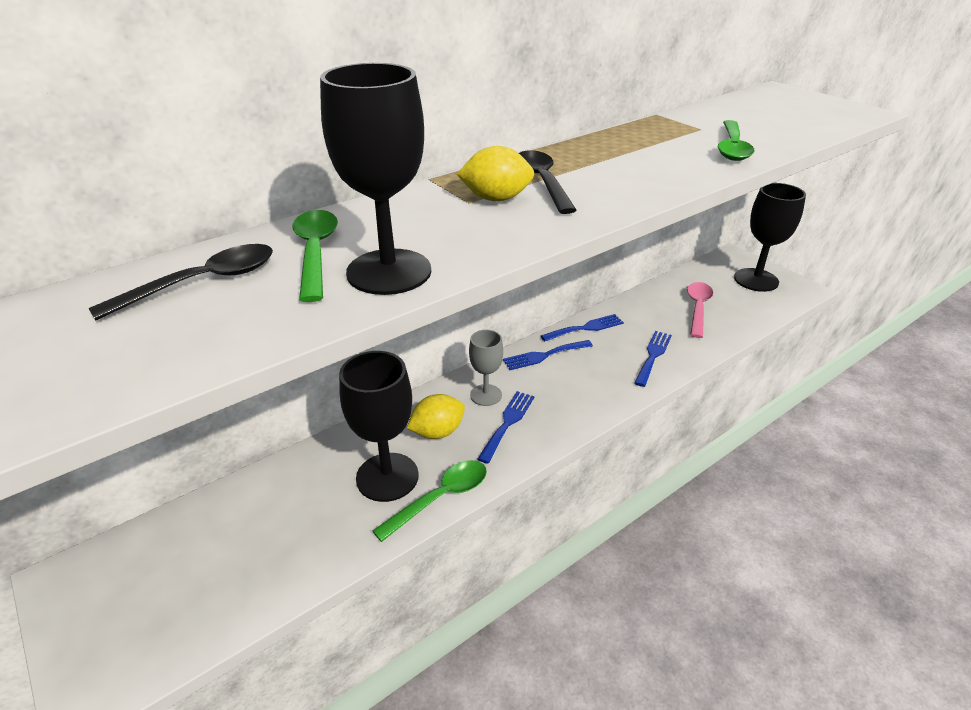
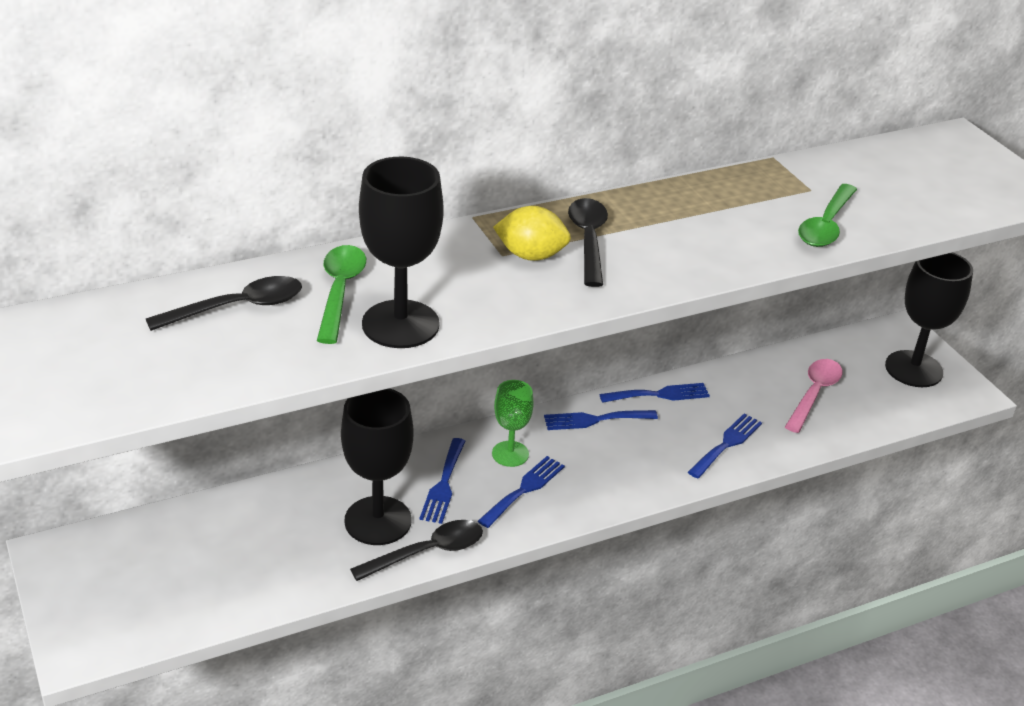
camera: 10 degrees right, 0 degrees up
(437, 432) = (443, 484): yellow lemon -> blue fork
(440, 498) = (427, 552): green spoon -> black spoon
(486, 395) = (510, 454): grey goblet -> green goblet

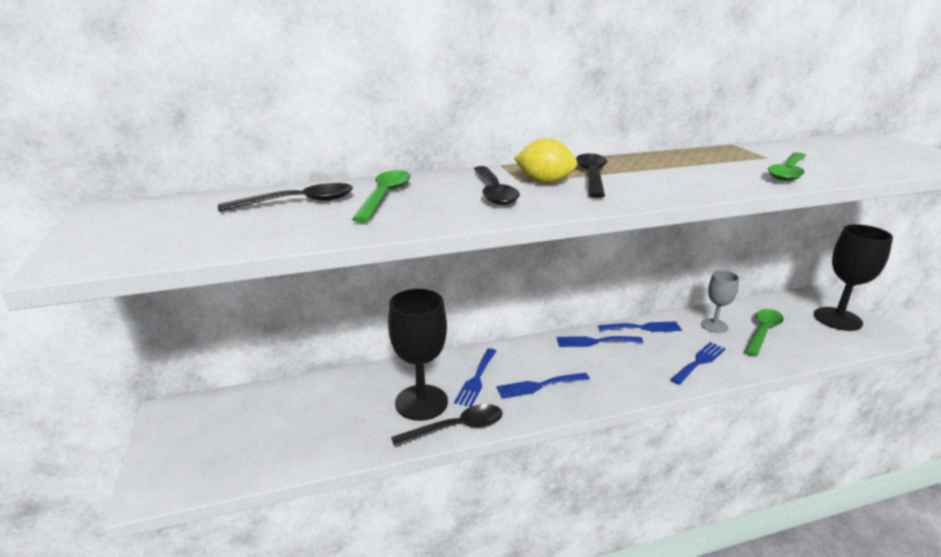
camera: 10 degrees right, 10 degrees down
(400, 324) = (428, 214): black goblet -> none
(471, 278) = (494, 192): none -> black spoon
(510, 454) = (529, 361): green goblet -> none
(524, 489) = (539, 386): blue fork -> blue fork turned 150 degrees counterclockwise
(752, 387) = (714, 326): none -> grey goblet
(814, 394) = (763, 332): pink spoon -> green spoon

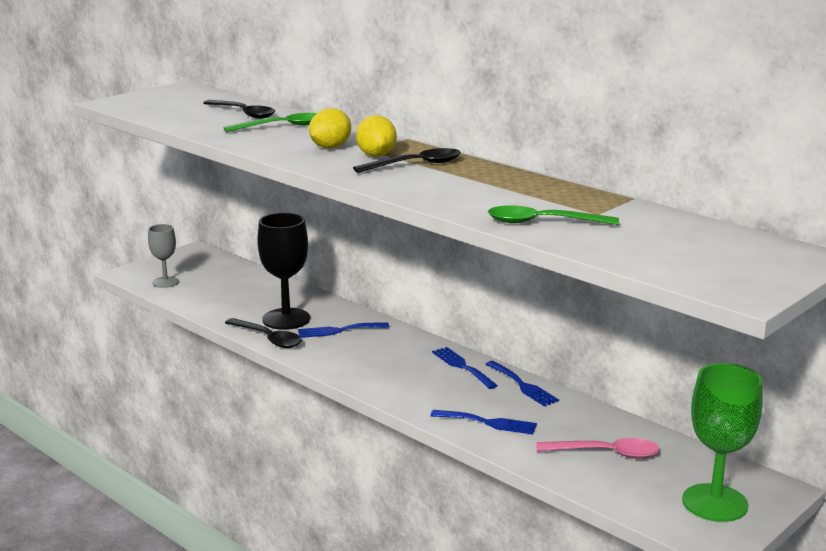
camera: 60 degrees right, 5 degrees down
(494, 192) = (330, 147): black spoon -> yellow lemon
(539, 386) = (357, 356): blue fork -> none
(714, 326) = (581, 423): grey goblet -> grey goblet (165, 282)
(763, 332) = (606, 453): green spoon -> pink spoon
(837, 319) = (715, 503): black goblet -> green goblet

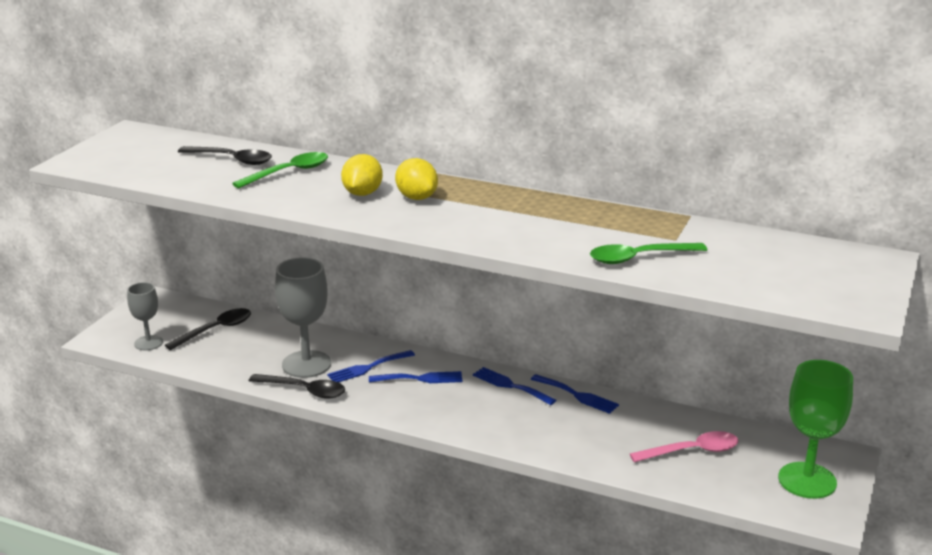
camera: 20 degrees left, 5 degrees up
(286, 319) = (306, 364): black goblet -> grey goblet
(415, 165) = (464, 204): black spoon -> black spoon (215, 330)
(488, 423) = (572, 441): blue fork -> blue fork (420, 378)

